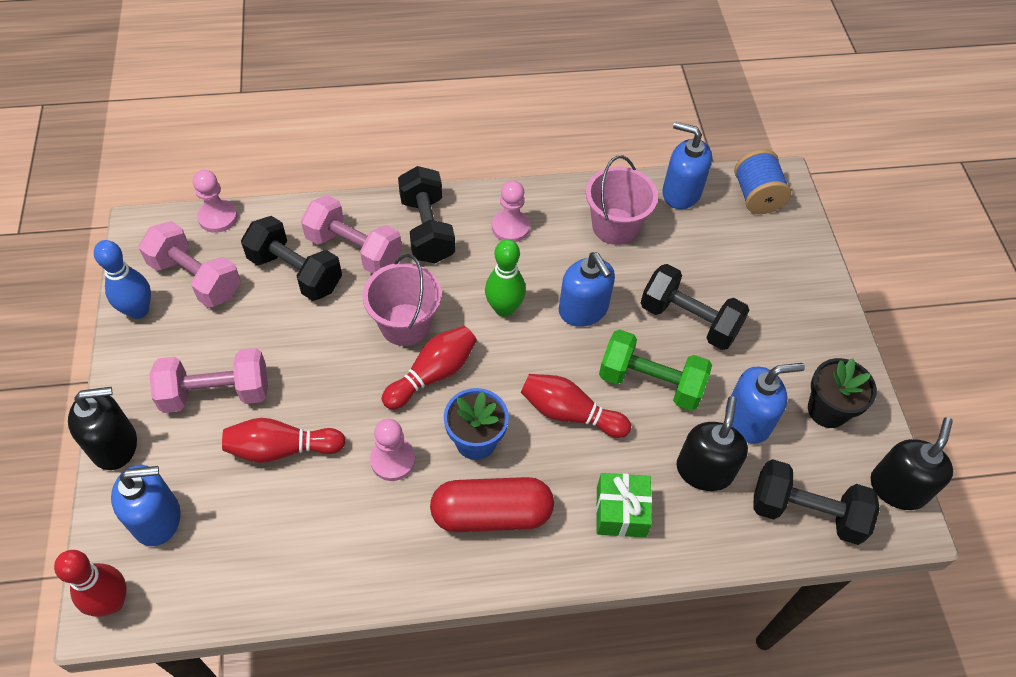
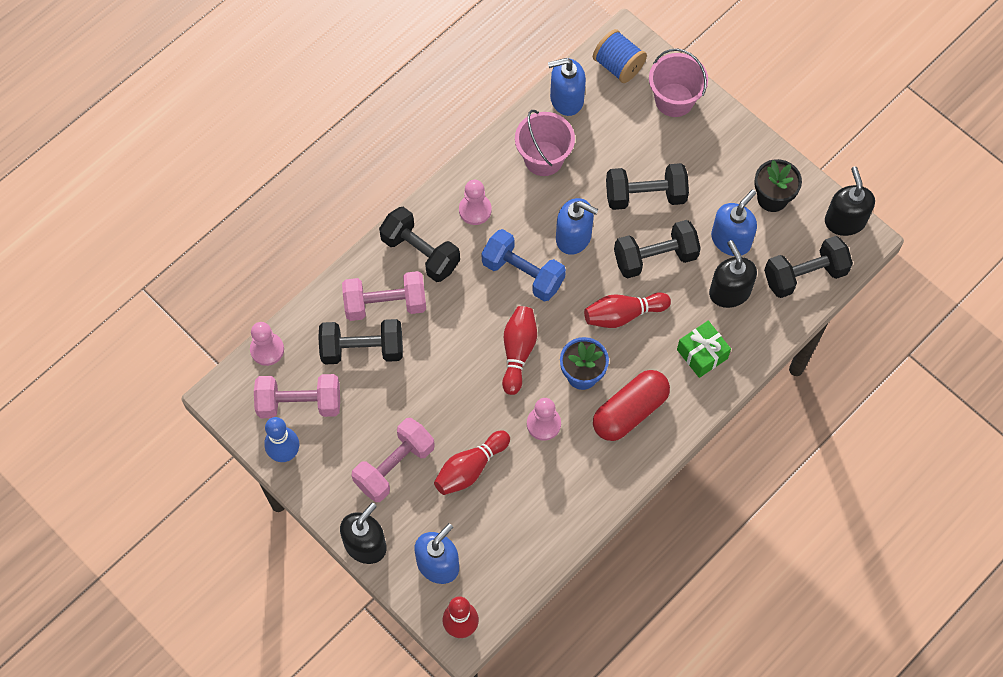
camera: 35 degrees left, 10 degrees up
(405, 324) = (469, 332): pink bucket -> pink bucket (674, 100)
(504, 308) = (523, 273): green bowling pin -> blue dumbbell
(650, 382) = (655, 257): green dumbbell -> black dumbbell

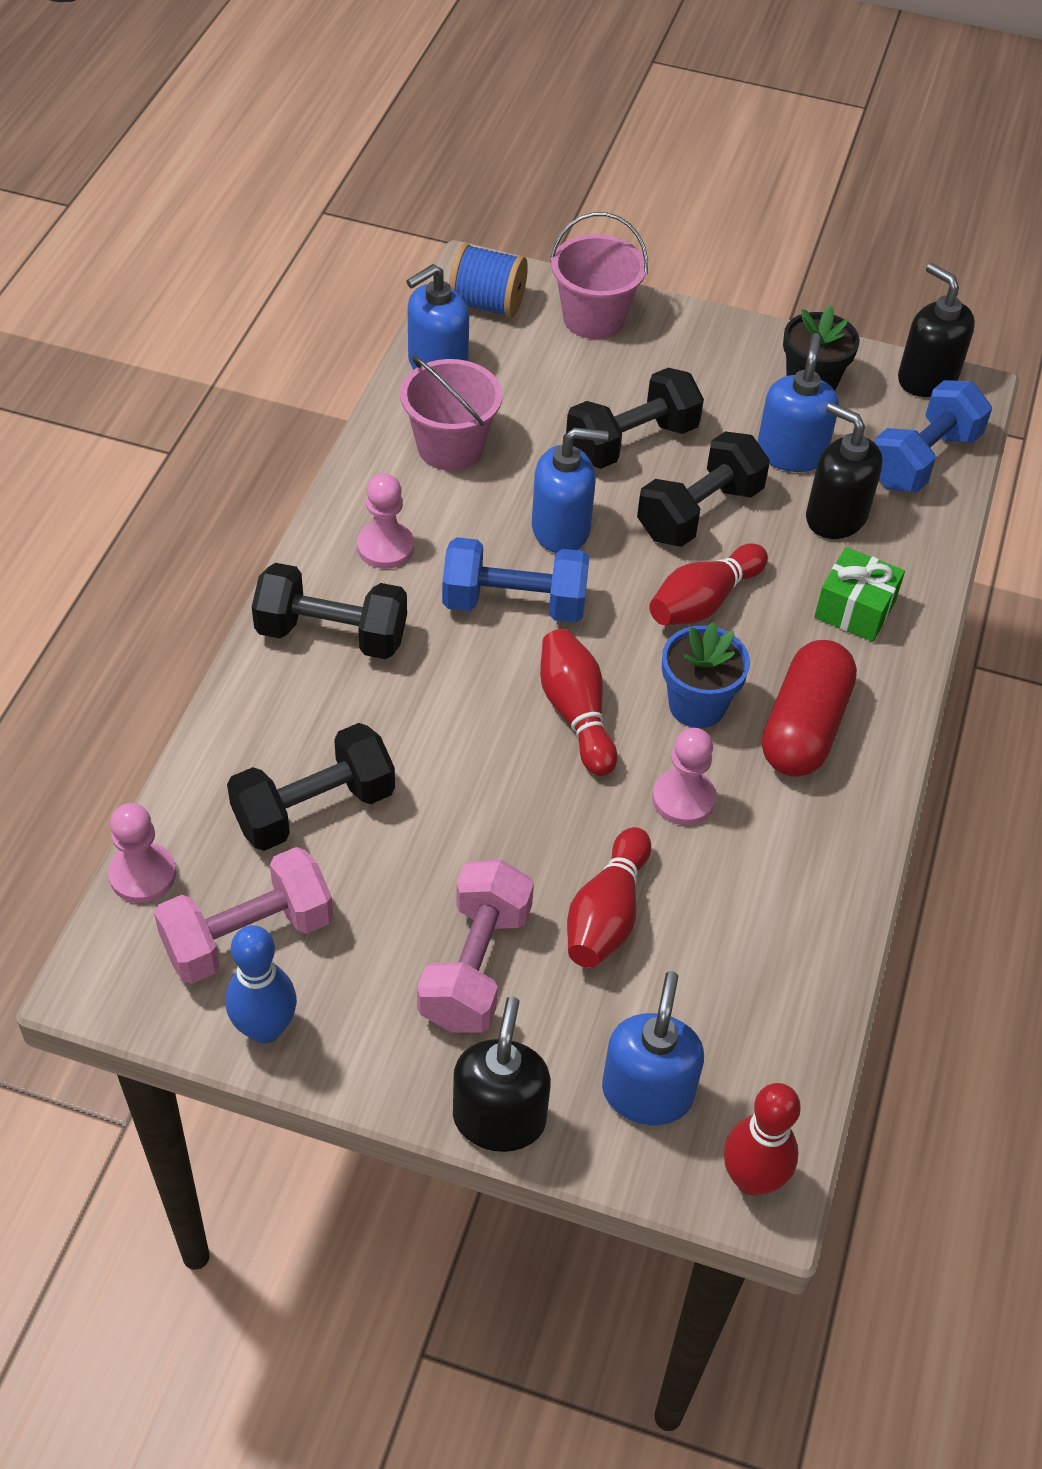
camera: 30 degrees left, 15 degrees down
(385, 304) = (315, 727): pink dumbbell -> none
(804, 275) = (923, 460): black dumbbell -> blue dumbbell

